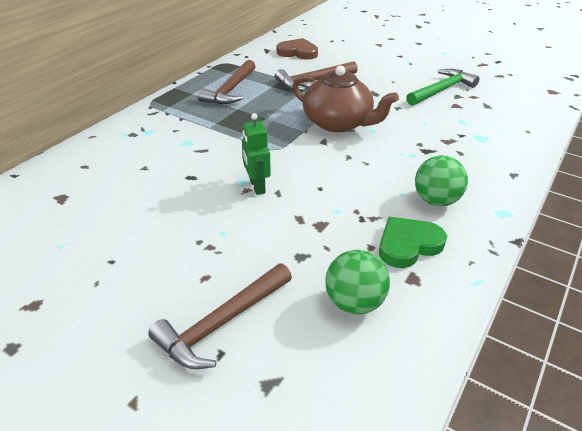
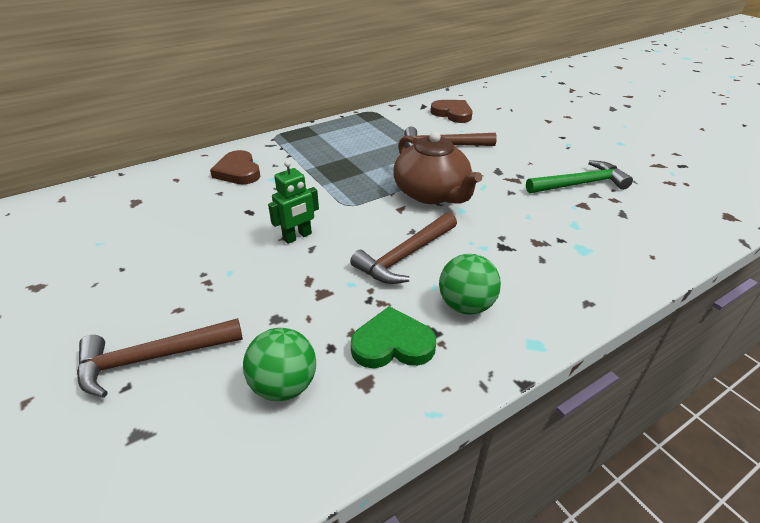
camera: 25 degrees right, 0 degrees up
(144, 144) = (238, 171): none -> brown heart
(231, 90) = (355, 138): brown hammer -> brown hammer (405, 256)
(257, 186) = (297, 237): green robot -> green robot turned 135 degrees counterclockwise

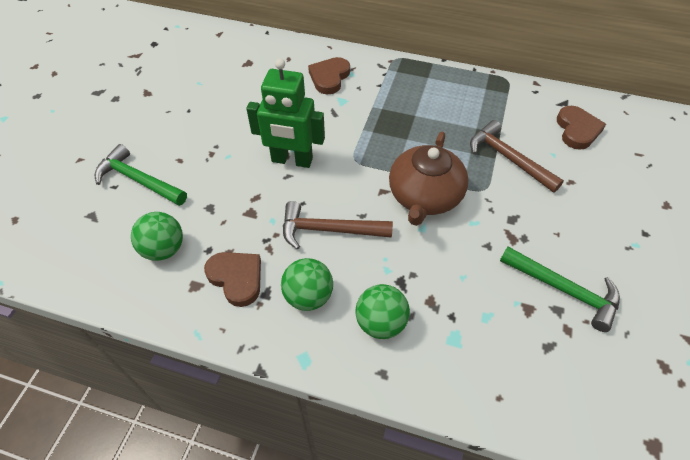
camera: 50 degrees right, 15 degrees up
(152, 358) = (138, 180): brown hammer -> green hammer
(297, 237) = (292, 160): green robot -> green robot, size x1.68
(392, 344) = (236, 278): green heart -> brown heart
(535, 277) = (381, 323): none -> green ball

